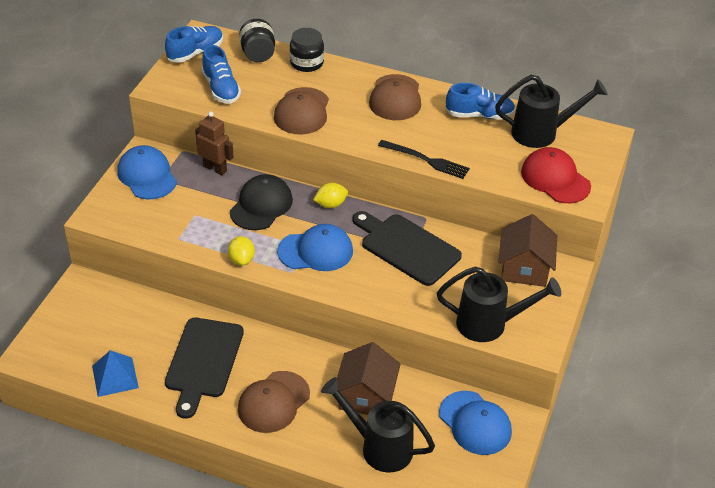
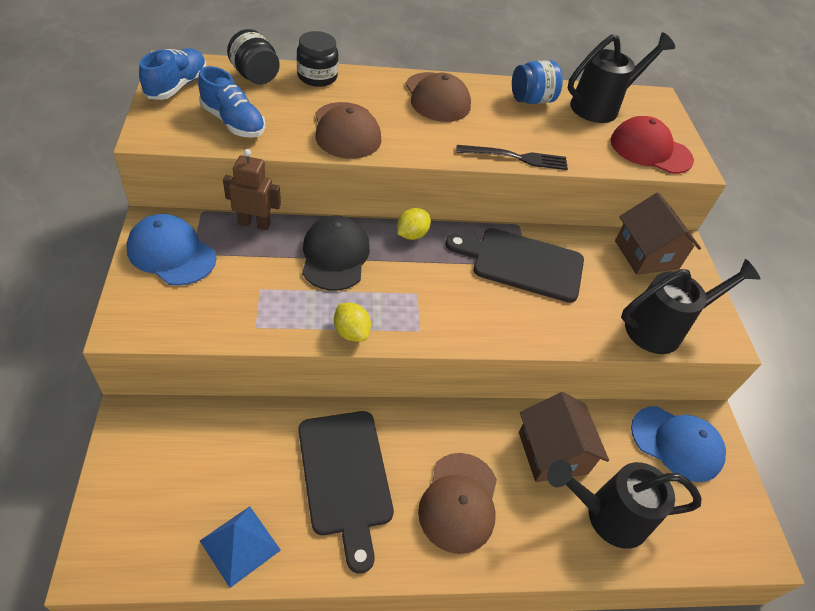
camera: 30 degrees left, 5 degrees up
(315, 251) = (430, 295): blue cap -> none
(479, 115) = (531, 100): blue shoe -> blue jar

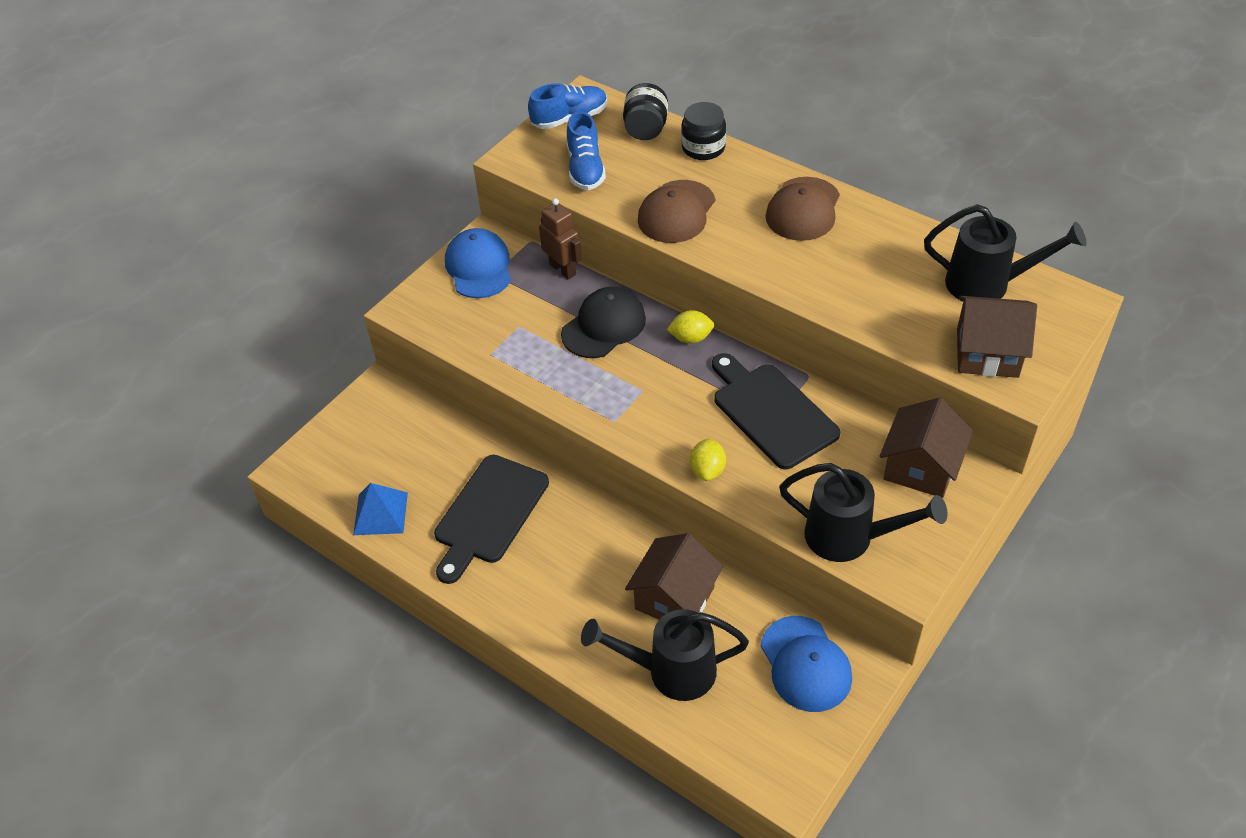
camera: 50 degrees right, 0 degrees up
(351, 332) = (557, 394): yellow lemon -> yellow lemon (707, 470)
(459, 502) = (557, 583): brown cap -> none
(516, 158) = (817, 300): black fork -> none
(531, 100) = (909, 248): blue jar -> none
(607, 515) = (671, 671): black watering can -> black watering can turned 45 degrees counterclockwise
(650, 150) = (987, 353): red cap -> brown house

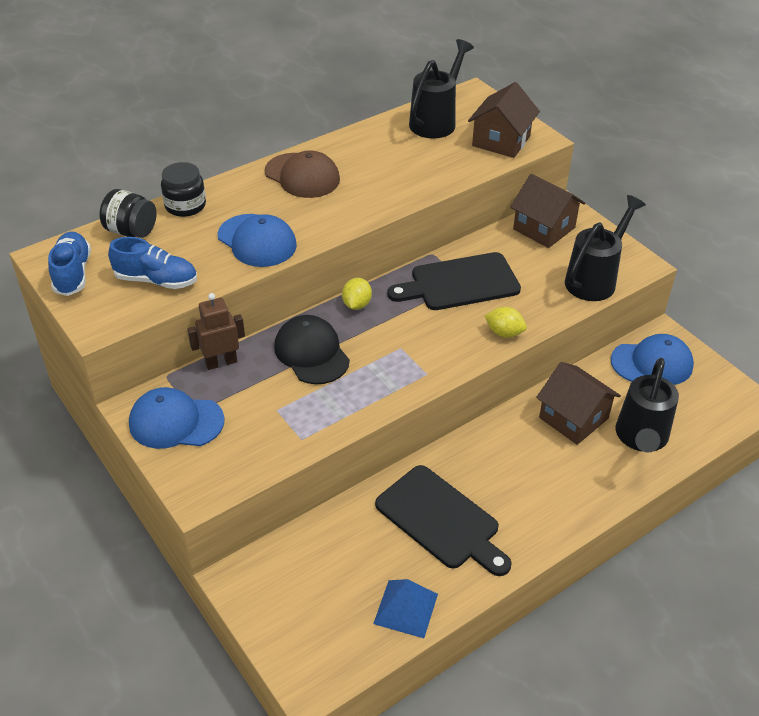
camera: 75 degrees left, 5 degrees down
(676, 212) = (257, 241): brown cap -> blue cap

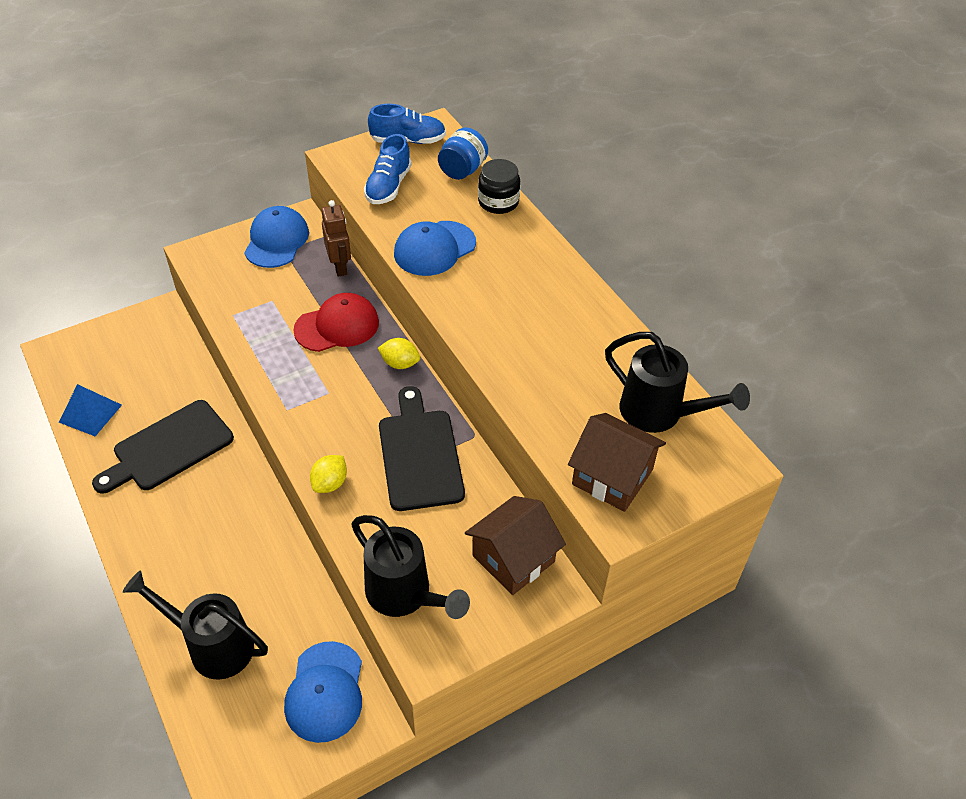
camera: 95 degrees right, 5 degrees up
(131, 231) = (462, 170): black jar -> blue jar
(302, 176) = (543, 285): brown cap -> none
(311, 353) = (337, 326): black cap -> red cap
(573, 418) = (260, 583): brown house -> none

